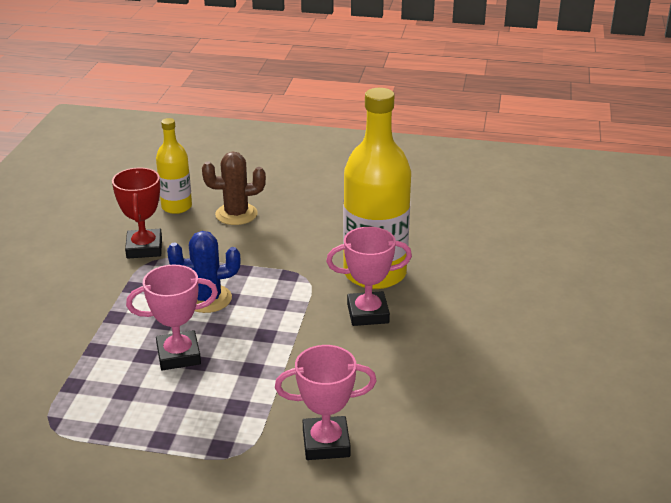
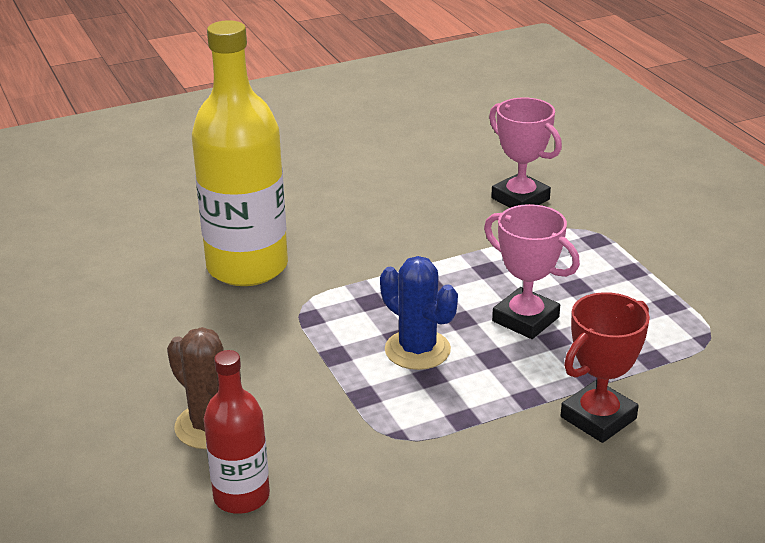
camera: 125 degrees left, 0 degrees up
(144, 248) = (376, 461): red trophy -> red trophy (598, 418)
(176, 207) = (241, 496): yellow bottle -> red bottle
(368, 313) = (324, 244): pink trophy -> none

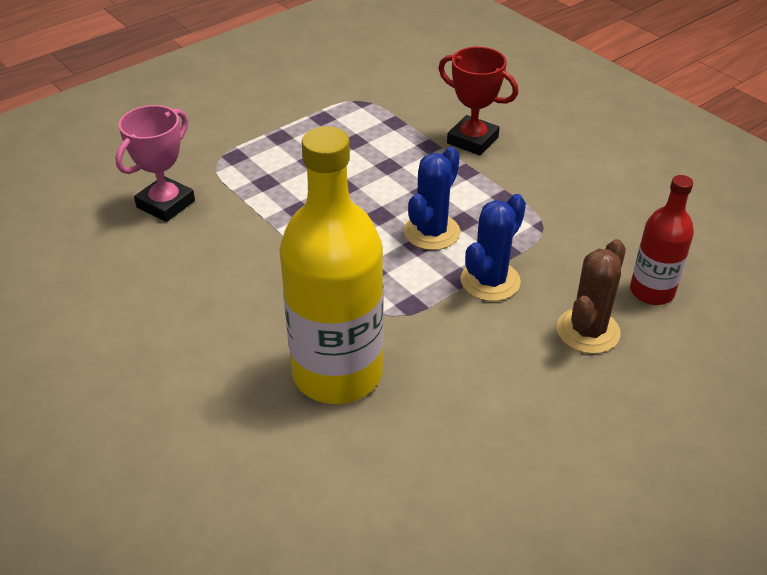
camera: 105 degrees left, 10 degrees up
(319, 375) = (490, 281): none -> blue cactus
(525, 319) = (367, 182): pink trophy -> none

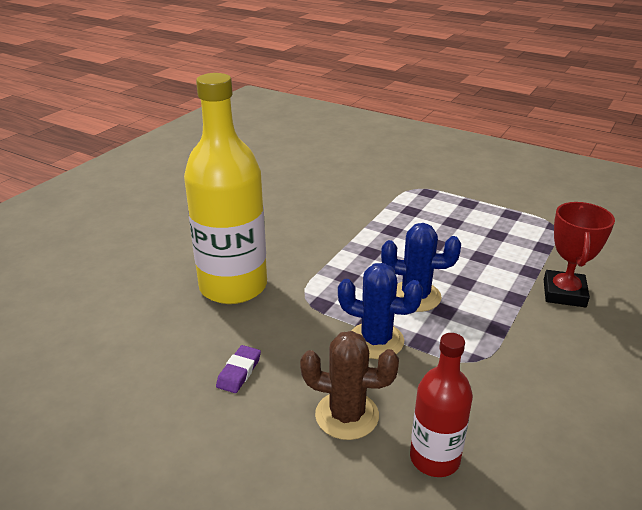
camera: 70 degrees right, 10 degrees down
(166, 204) = (357, 183): pink trophy -> none
(499, 397) = (239, 372): none -> purple eraser

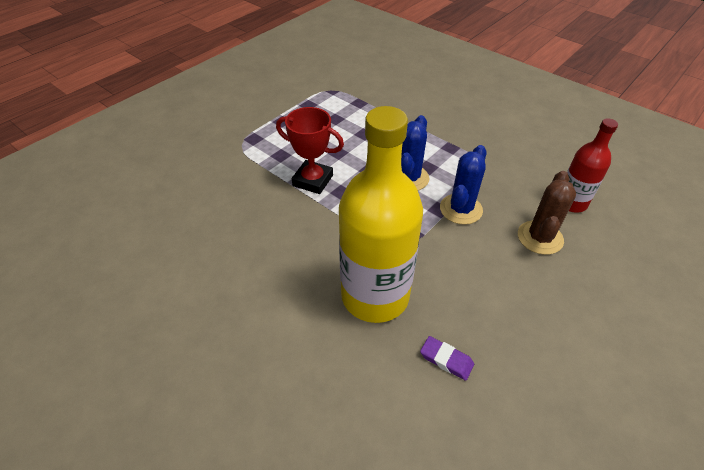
camera: 80 degrees left, 15 degrees up
(239, 372) = (497, 298): purple eraser -> purple eraser (446, 359)
(564, 293) = (415, 110): red trophy -> red trophy (313, 180)

